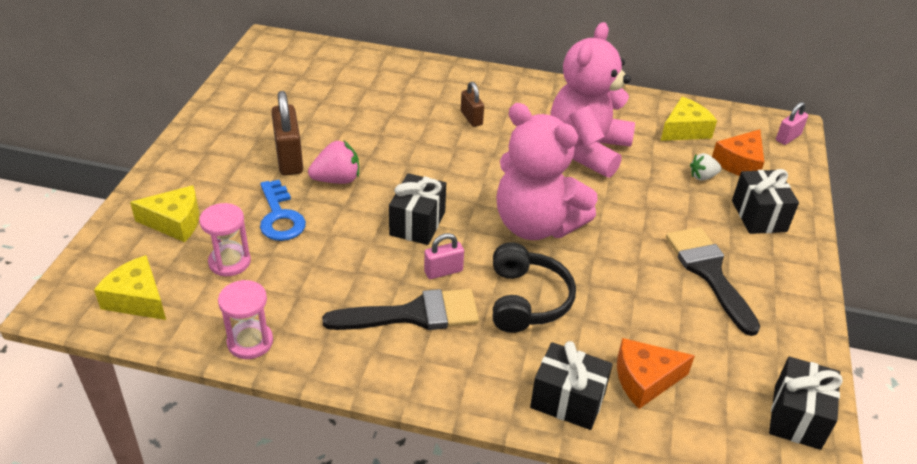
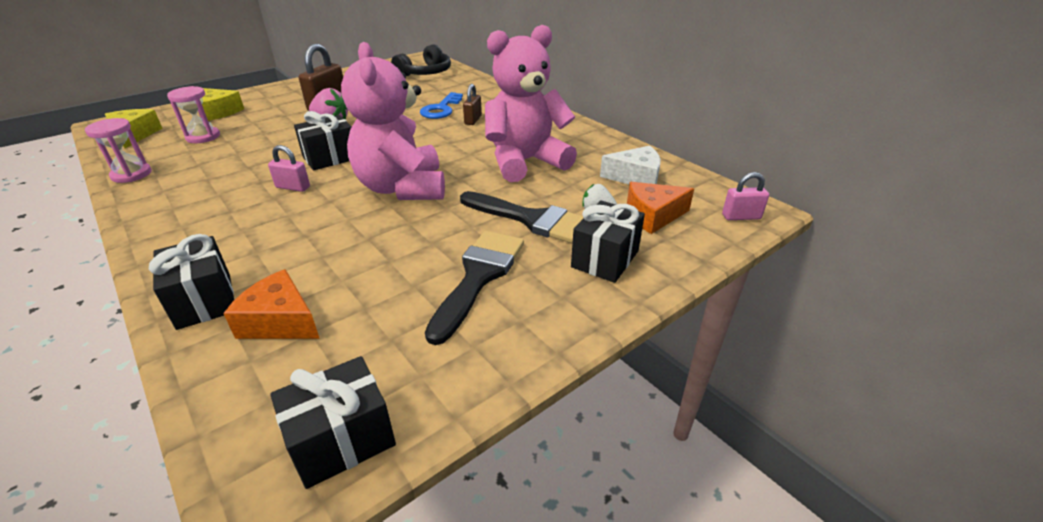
camera: 40 degrees right, 5 degrees down
(280, 217) = (268, 127): blue key -> blue key (441, 109)
(414, 314) = (229, 201): black brush -> black brush (532, 219)
(527, 300) = (308, 226): black headphones -> black headphones (425, 73)
(685, 130) = (635, 177): yellow cheese -> white cheese

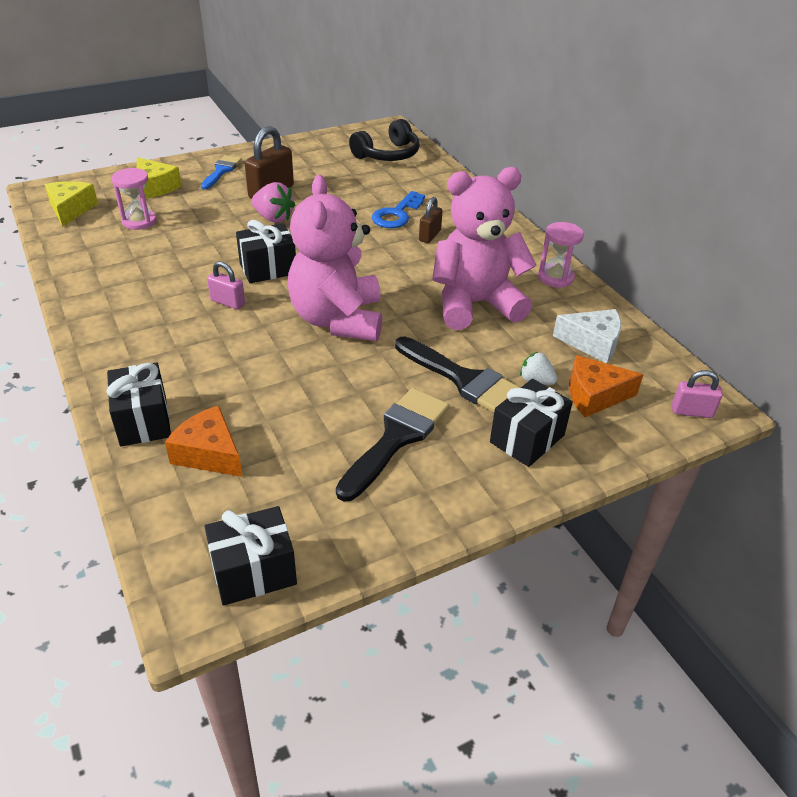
camera: 10 degrees right, 5 degrees up
(131, 174) = (71, 262): pink hourglass -> pink hourglass (555, 277)
(281, 96) = (221, 171): none -> blue brush

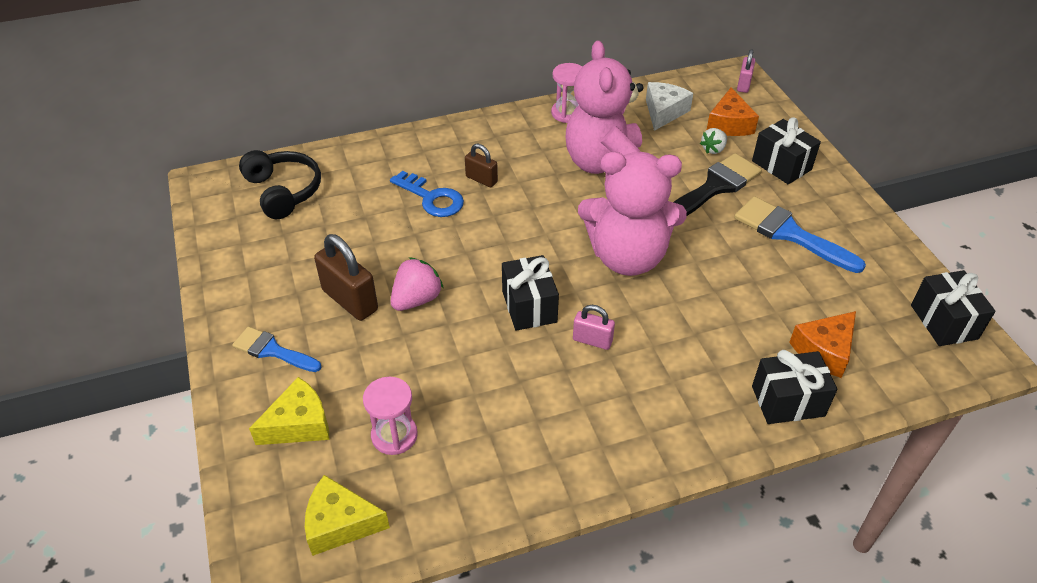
camera: 80 degrees left, 5 degrees up
(228, 302) = (592, 340): pink padlock -> pink padlock turned 75 degrees clockwise
(396, 438) = (789, 233): black brush -> blue brush

